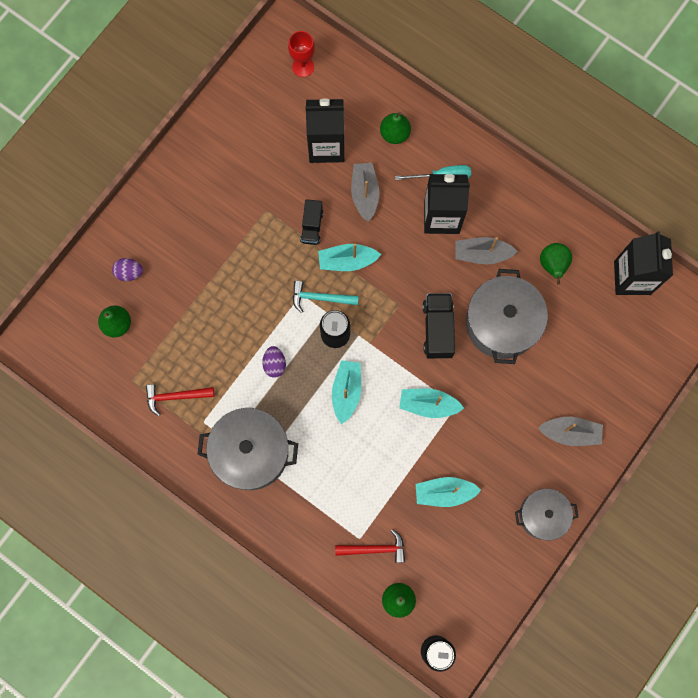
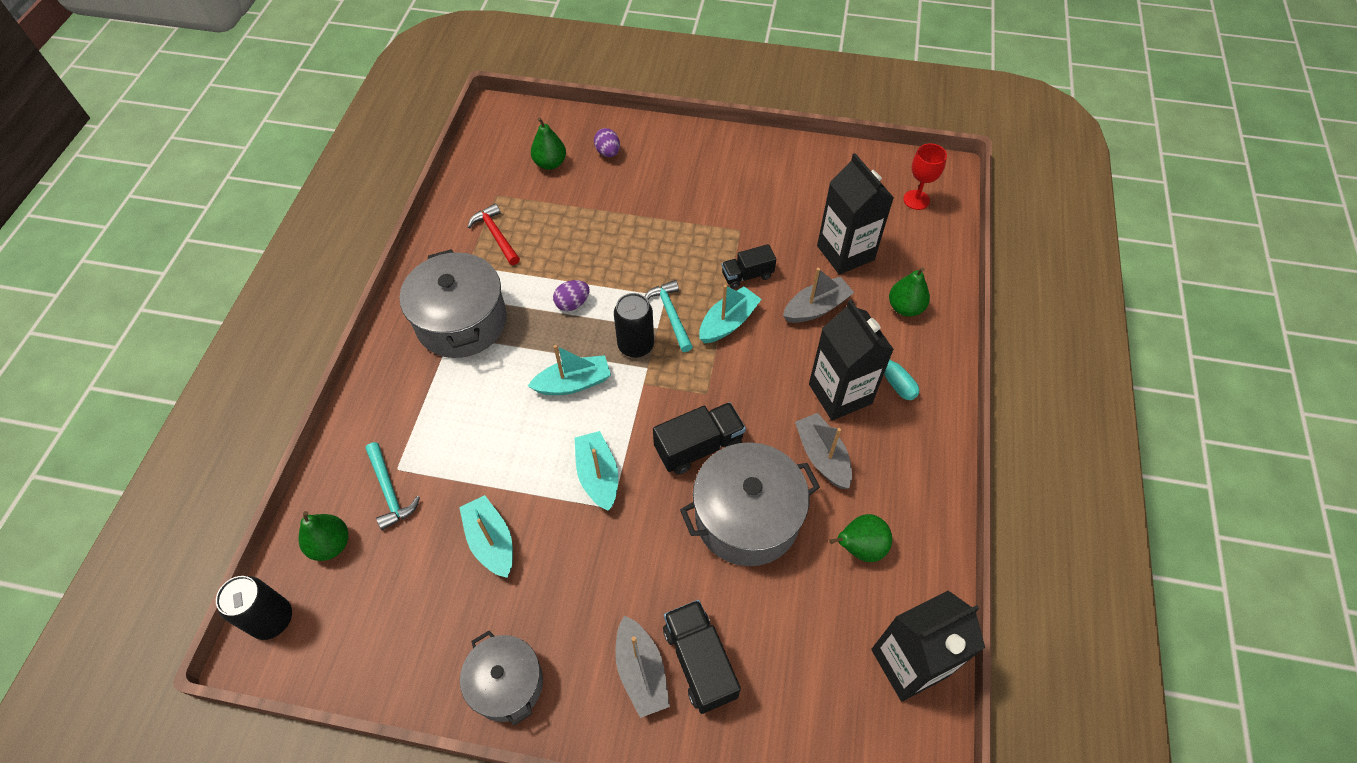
camera: 65 degrees right, 20 degrees down
(347, 261) = (728, 322): turquoise boat -> turquoise boat turned 75 degrees clockwise
(375, 548) = (390, 491): red hammer -> turquoise hammer
(579, 396) = (700, 661): none -> black truck

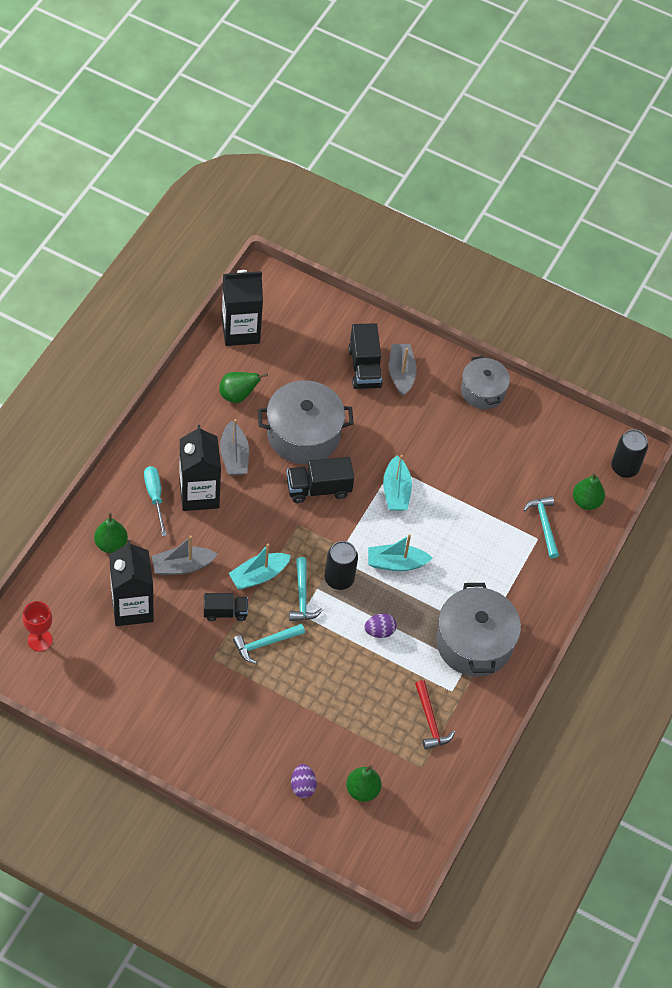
camera: 170 degrees left, 0 degrees up
(491, 541) = (478, 471): turquoise boat -> none
(691, 258) = (265, 644): none -> turquoise hammer

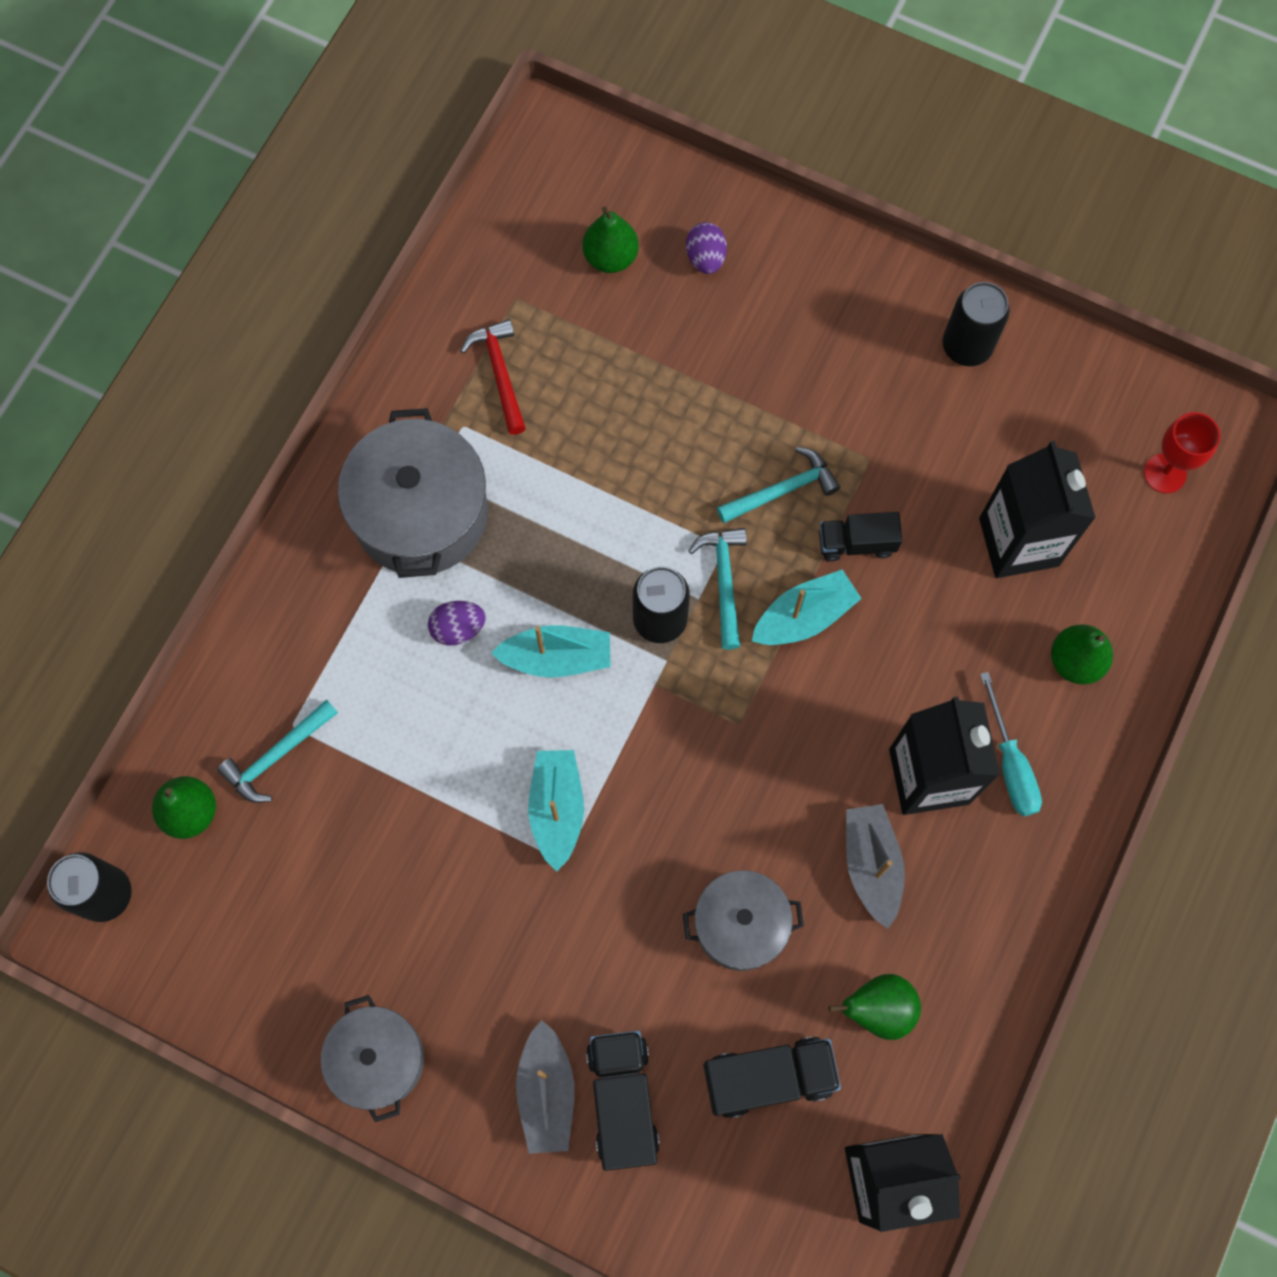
camera: 175 degrees left, 15 degrees up
(145, 721) = (966, 346): none -> black can
(182, 566) = (942, 626): grey boat -> none
(303, 434) = (740, 925): grey pot -> grey pot, size x0.63
(318, 488) = (705, 804): black truck -> black truck (768, 1078)
(379, 631) = (586, 525): purple egg -> purple egg (458, 628)
(544, 525) = (277, 755): turquoise hammer -> turquoise hammer turned 60 degrees clockwise

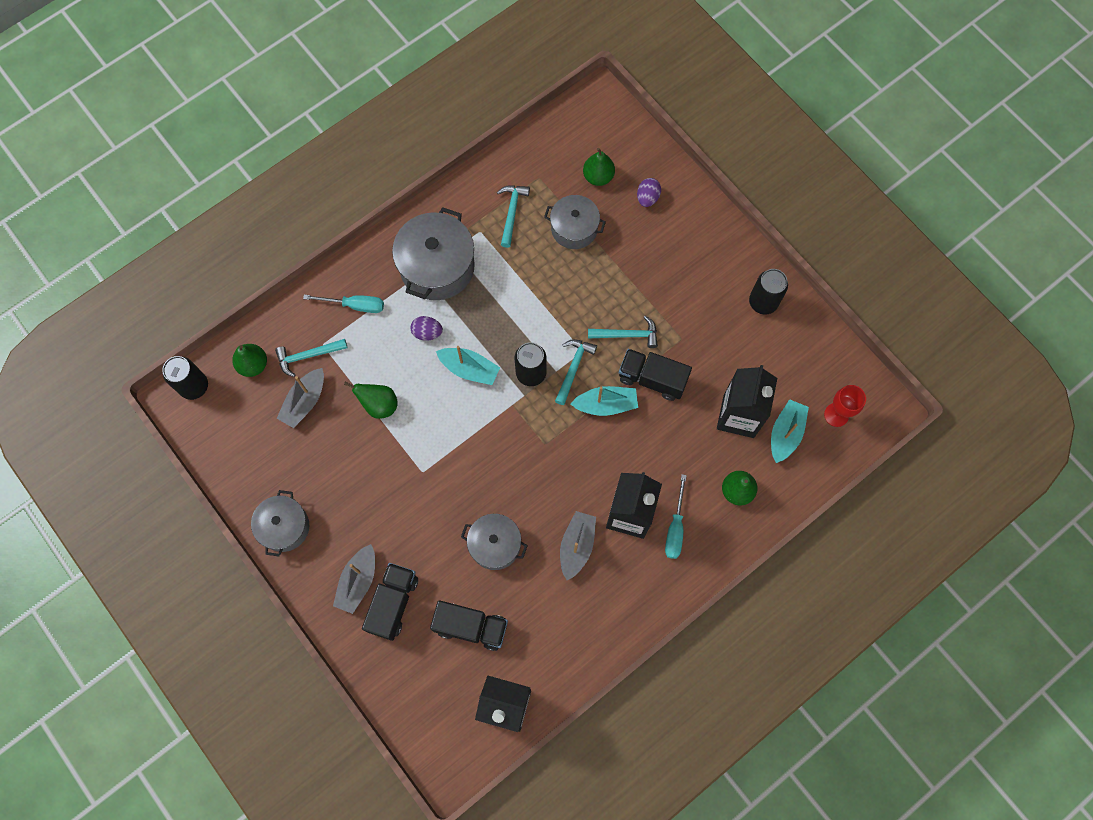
camera: 25 degrees right, 0 degrees up
(309, 834) = (304, 402): none -> grey boat
(315, 637) = (355, 305): none -> turquoise screwdriver
(499, 373) = (511, 212): red hammer -> turquoise hammer
(557, 809) = (432, 445): turquoise boat -> turquoise boat (785, 433)
(613, 356) = (574, 228): none -> grey pot
(856, 543) = (652, 379): black truck -> black truck, size x1.50
(878, 1009) = (543, 619): green pear -> green pear (379, 405)

